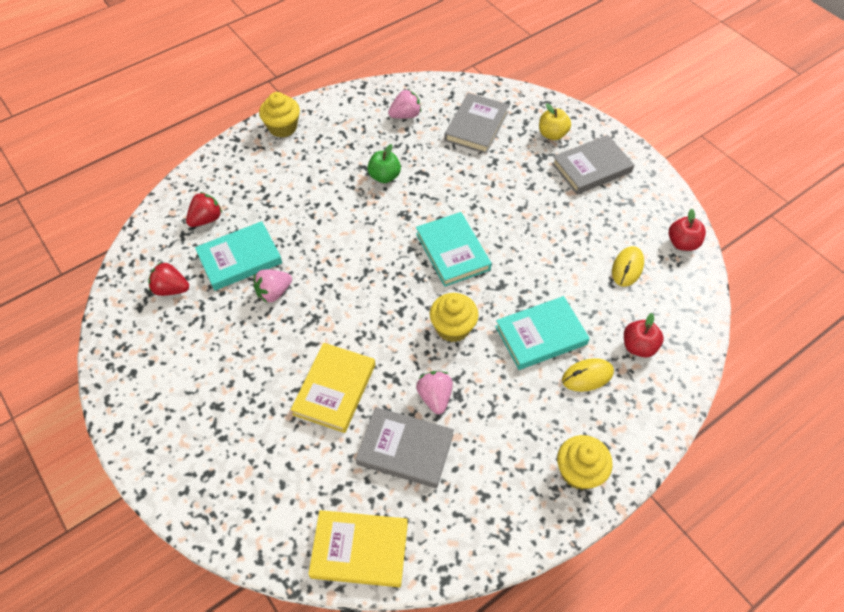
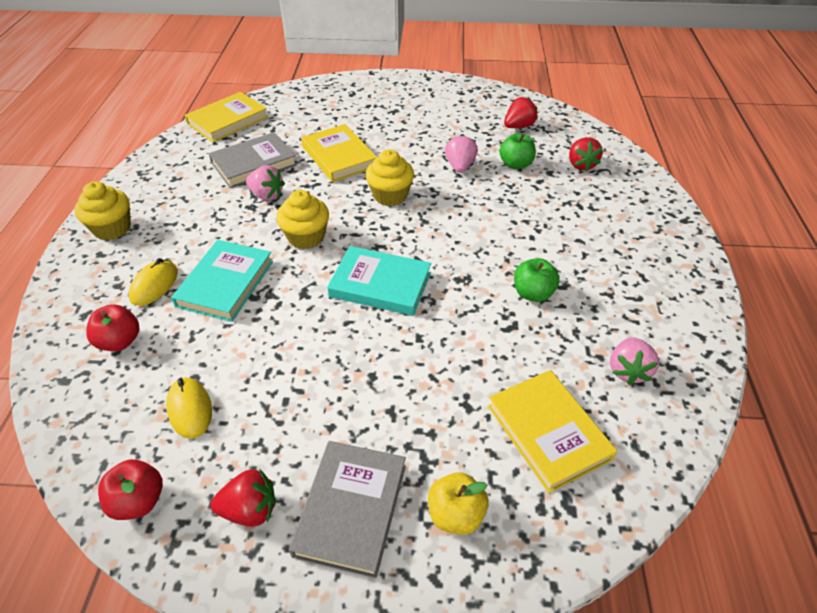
camera: 130 degrees right, 10 degrees down
(240, 258) = (515, 164): turquoise book -> green apple
(282, 127) = (681, 258): yellow cupcake -> yellow cupcake (390, 195)
(476, 126) = (548, 432): grey book -> yellow book
(634, 200) = (250, 510): none -> red strawberry

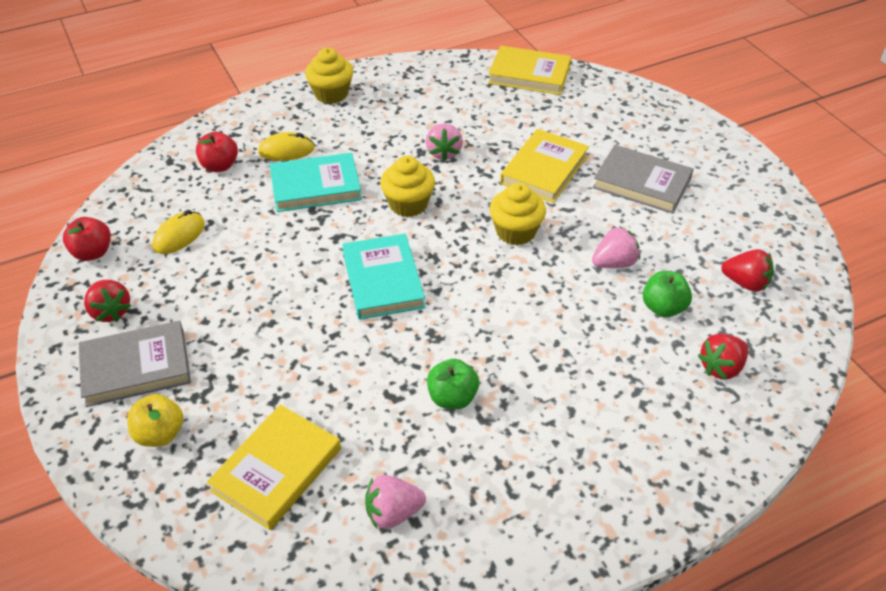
camera: 60 degrees right, 0 degrees up
(254, 164) = (481, 123): grey book -> grey book (642, 183)

